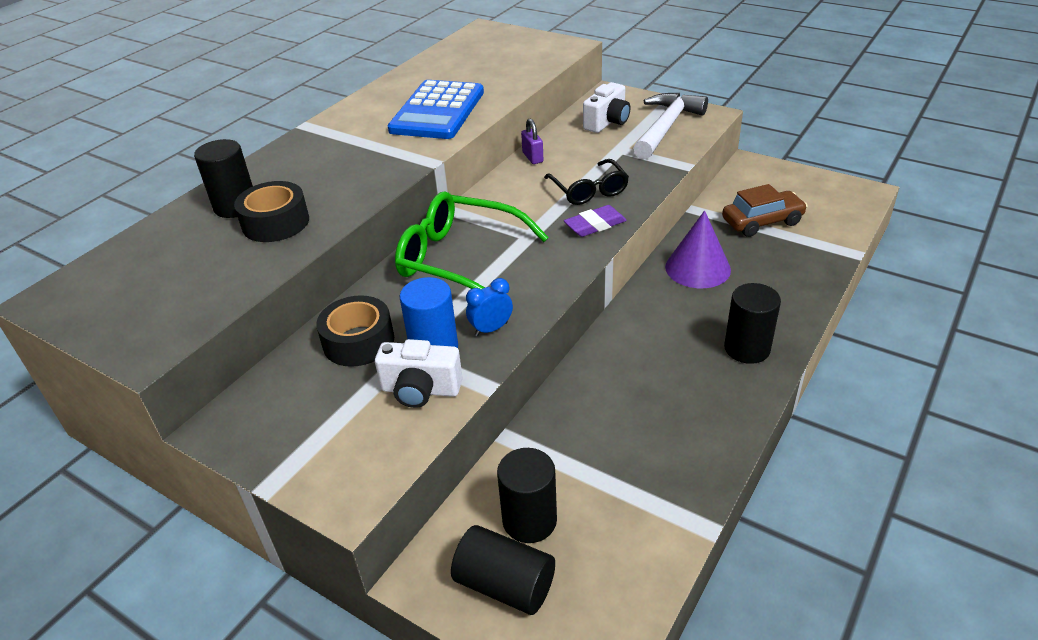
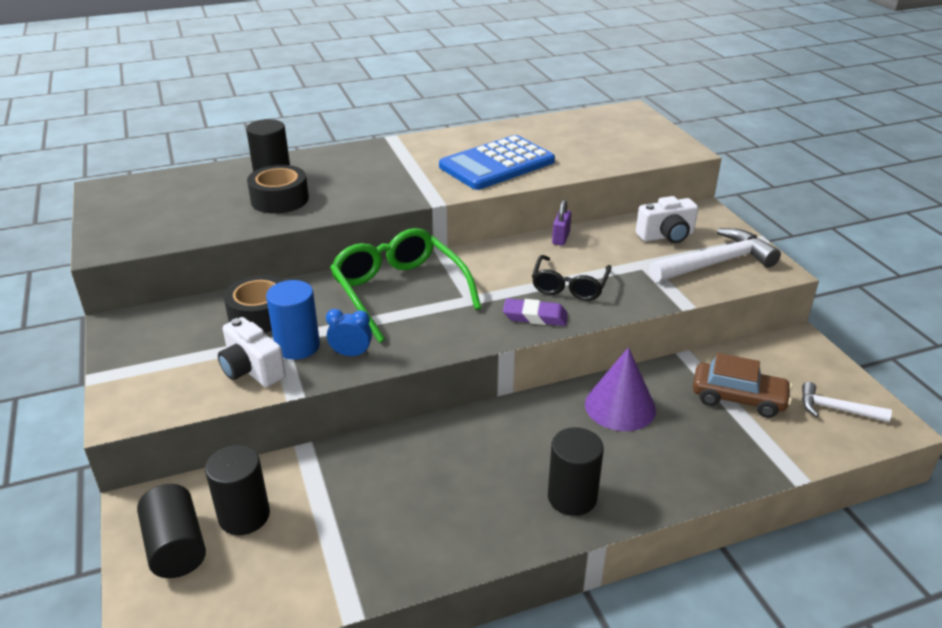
camera: 35 degrees right, 5 degrees down
(824, 198) = (836, 409): none -> white hammer

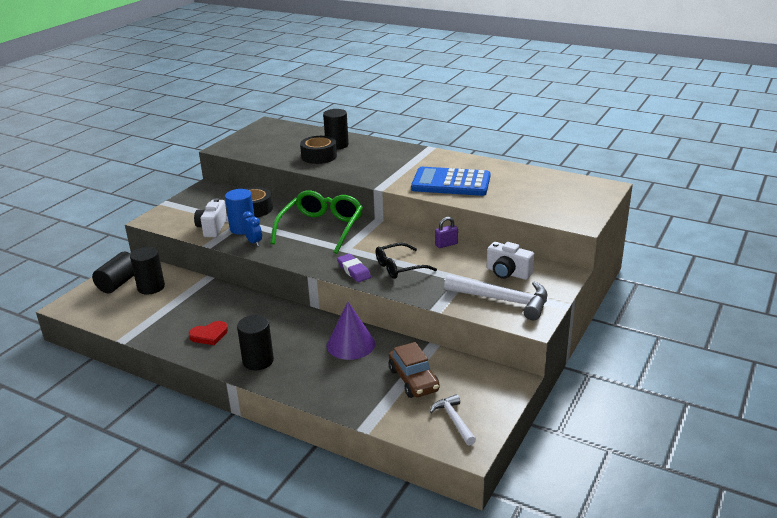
camera: 50 degrees right, 5 degrees down
(455, 514) = (209, 335): none -> red heart

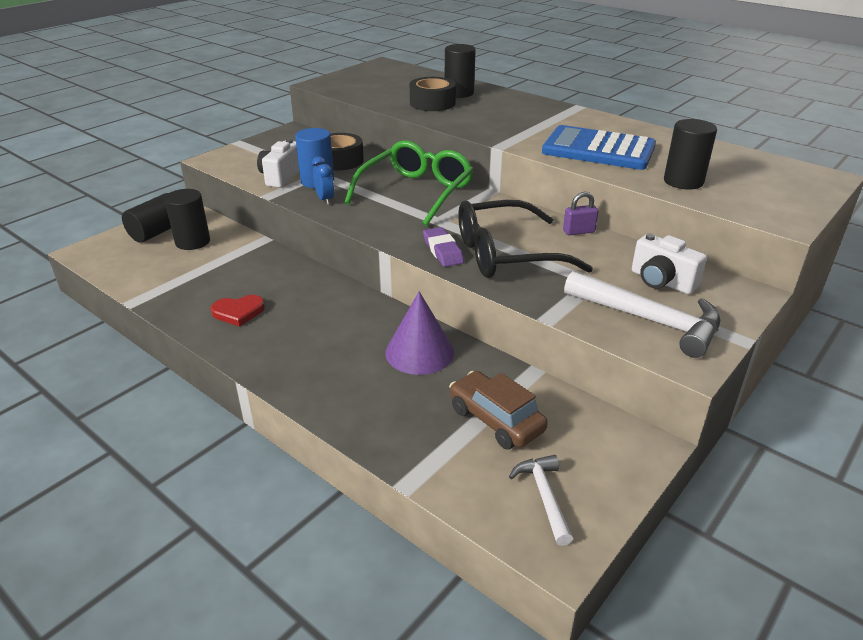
camera: 10 degrees right, 5 degrees up
(258, 361) = (288, 357): black cylinder -> black cylinder (683, 181)
(400, 267) = (507, 254): black glasses -> black glasses, size x1.63
(413, 380) = (496, 420): brown car -> brown car turned 150 degrees clockwise

